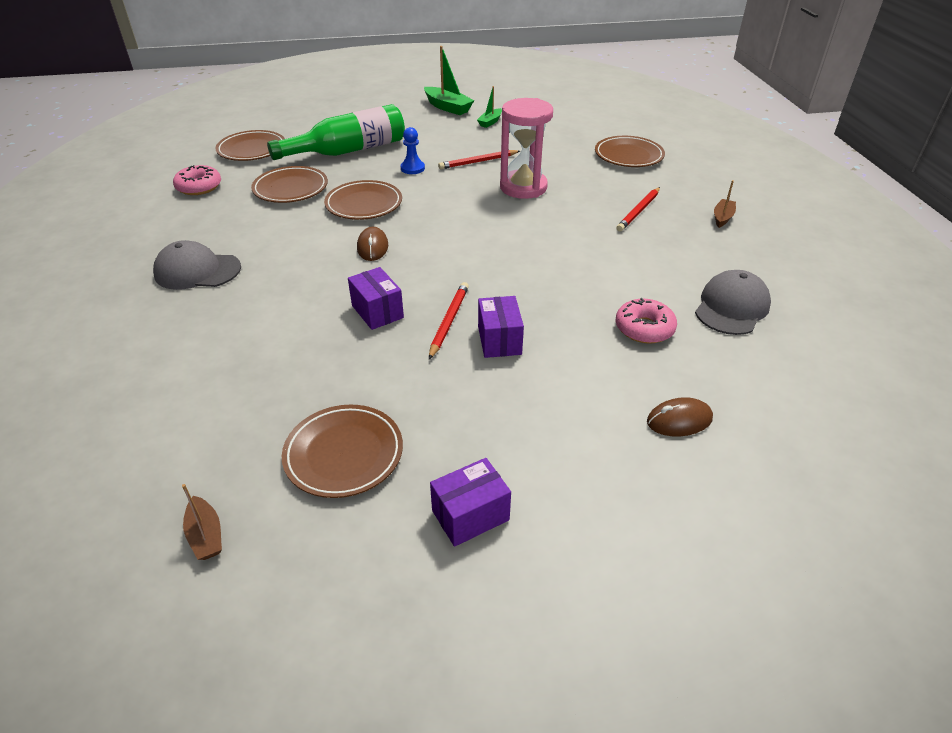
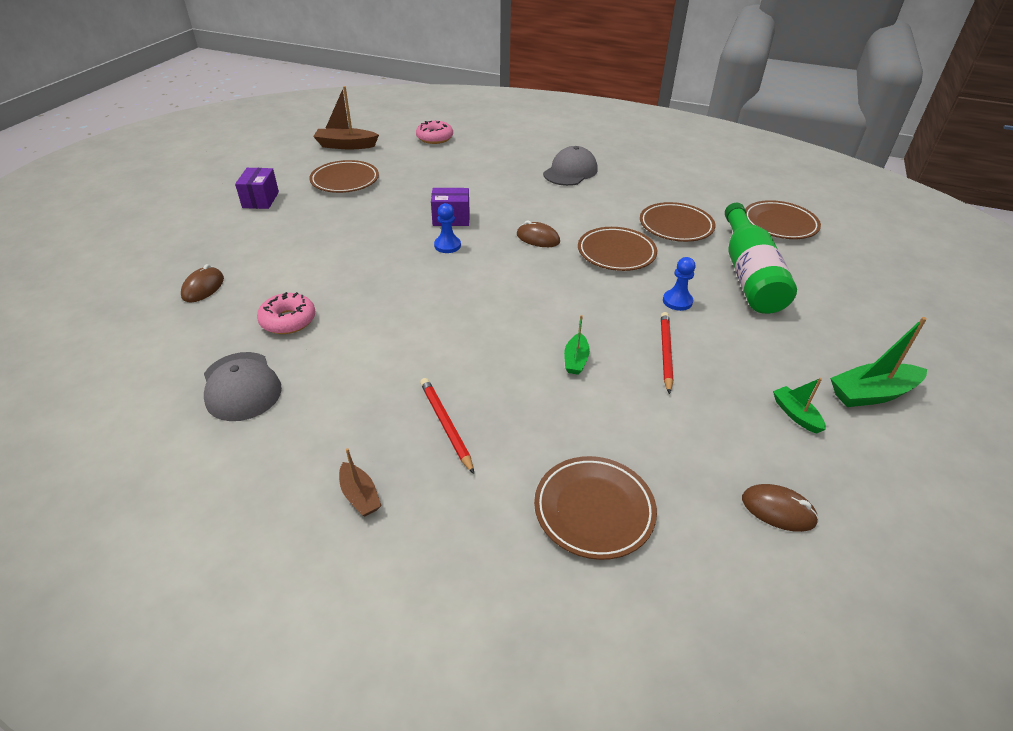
camera: 120 degrees right, 0 degrees up
(199, 187) = (708, 190): pink donut -> pink donut (435, 138)
(206, 535) = (346, 145): brown boat -> brown boat, size x1.73
(434, 292) = (447, 245): none -> blue pawn
(449, 321) = (407, 241): red pencil -> none
(499, 340) = (363, 252): purple box -> none
(523, 187) = (575, 360): pink hourglass -> green boat
(565, 119) = (778, 510): none -> brown mouse

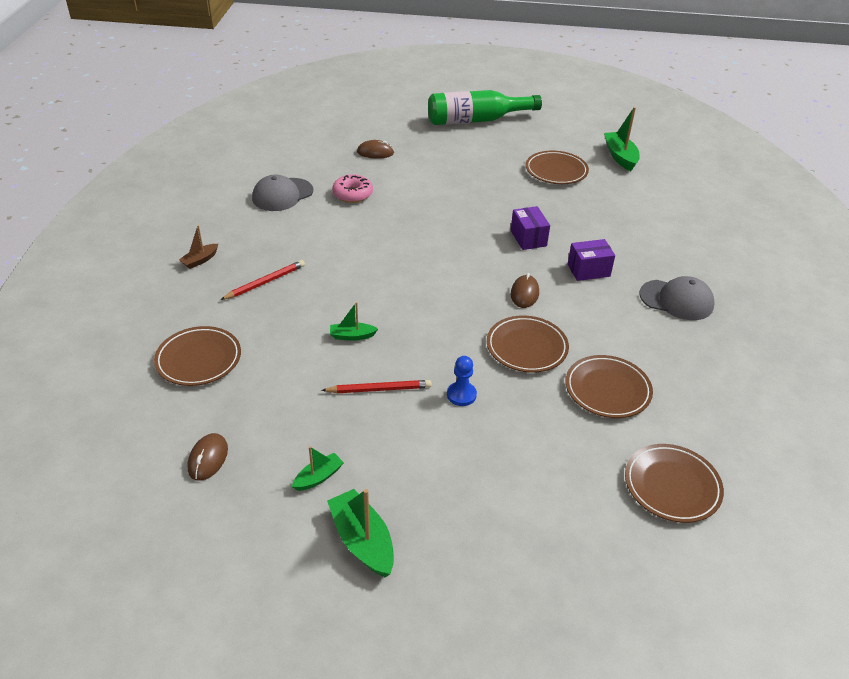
camera: 75 degrees right, 0 degrees up
(261, 200) = (499, 142): purple box -> purple box (588, 270)
(346, 145) = (620, 157): brown boat -> green boat
(435, 138) = (678, 200): pink donut -> none
(447, 245) = (483, 244): blue pawn -> none
(749, 274) = (537, 452): green bottle -> green bottle (476, 120)

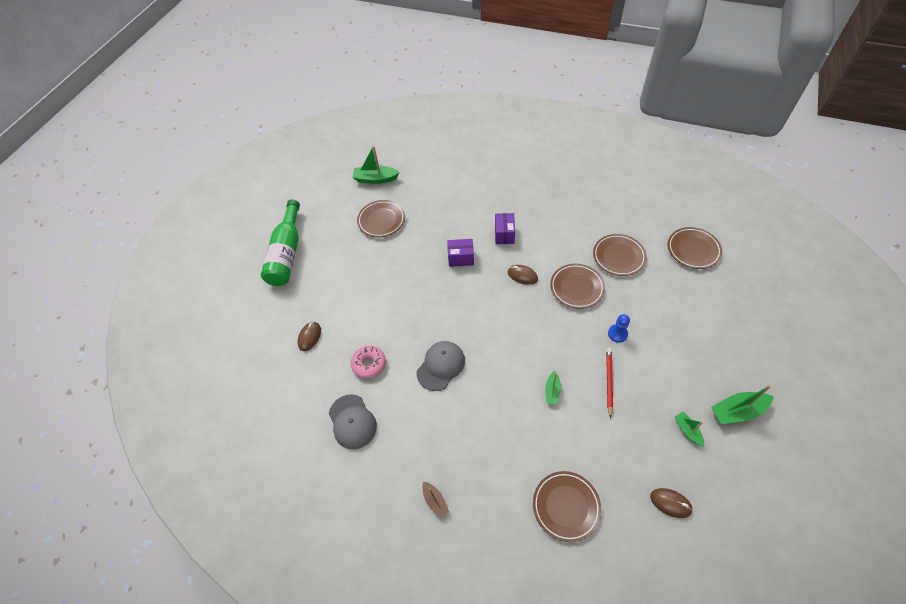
camera: 70 degrees left, 15 degrees up
(265, 282) = (477, 447): red pencil -> none
(676, 300) = (542, 199): grey cap -> grey cap (441, 366)

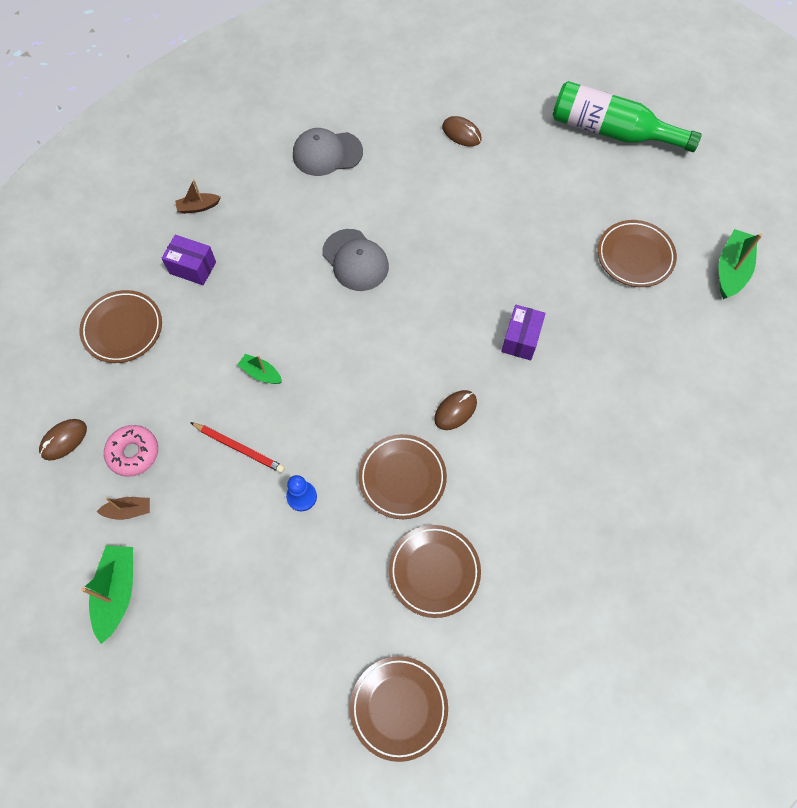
camera: 105 degrees right, 10 degrees up
(369, 364) = (394, 185): pink donut -> pink donut (133, 453)
(504, 234) = (545, 416): purple box -> purple box (192, 268)
(687, 430) = (128, 510): green boat -> brown boat

